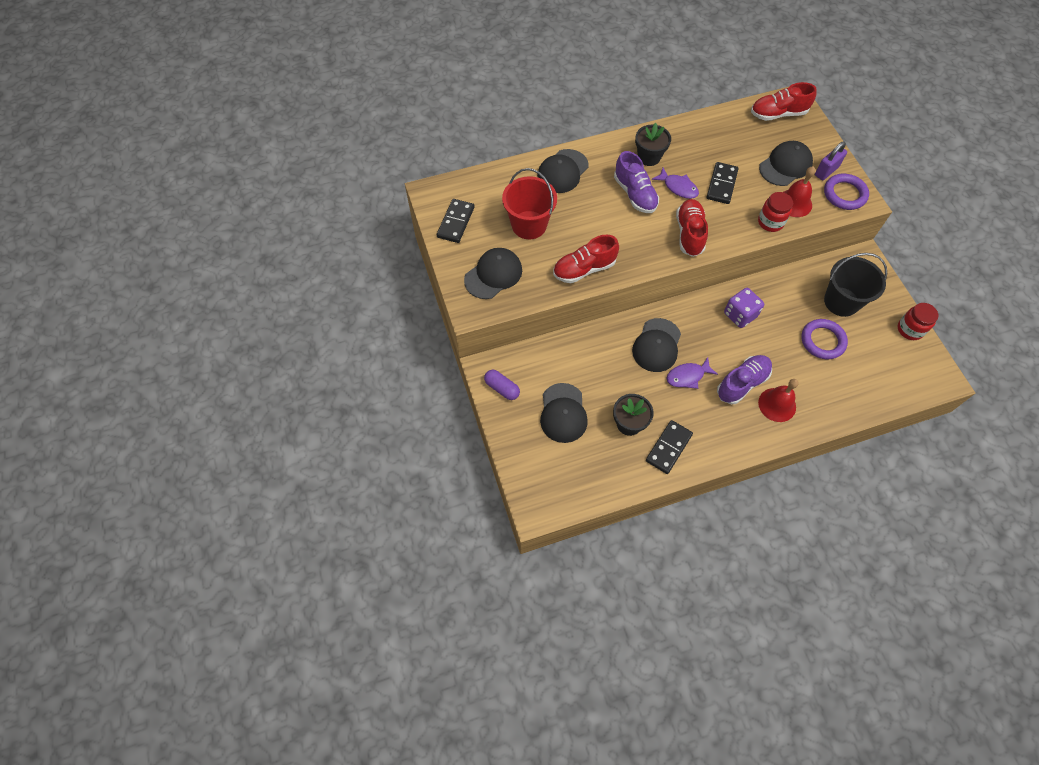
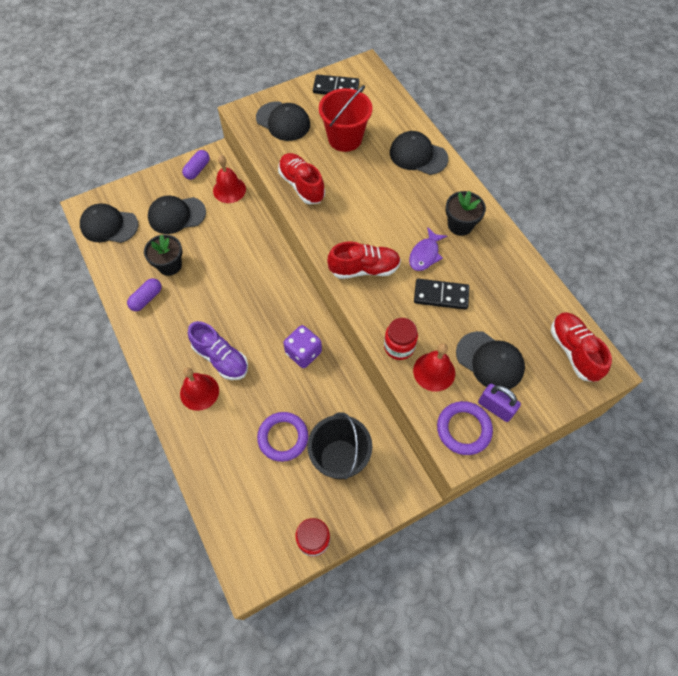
camera: 80 degrees right, 0 degrees up
(537, 359) = (229, 190): none -> red bell
(635, 194) = (405, 217): purple shoe -> none
(657, 345) = (256, 280): black cap -> black cap (109, 225)
(668, 448) = (146, 298): black domino -> purple capsule
(687, 376) = (224, 309): purple fish -> none

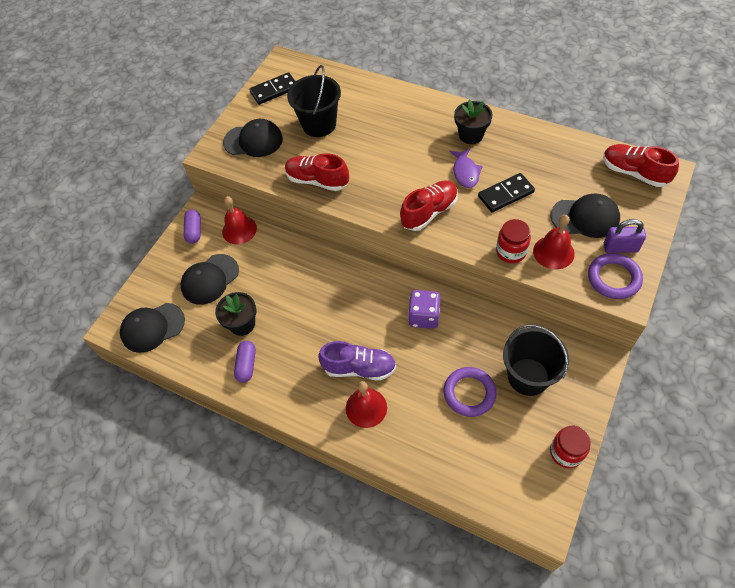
camera: 30 degrees left, 5 degrees down
(345, 138) = (319, 124): red bucket -> black bucket
(418, 155) = (390, 103): black cap -> none

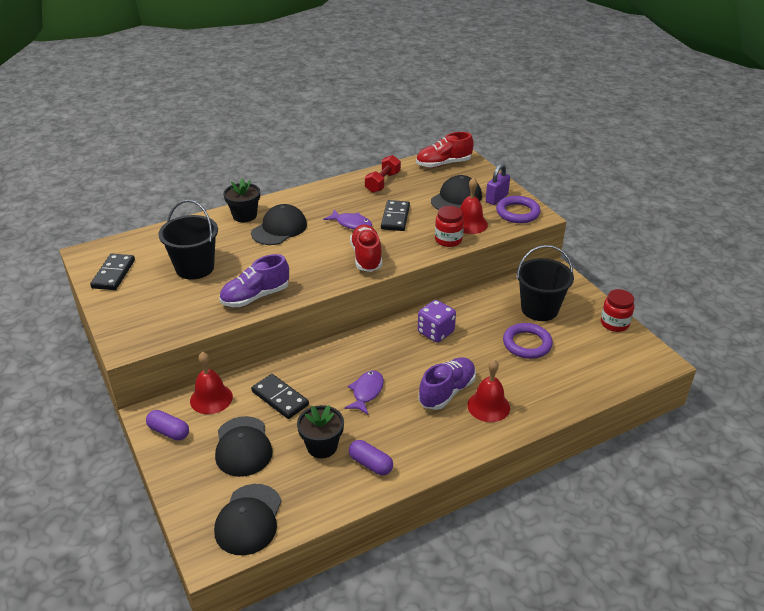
camera: 60 degrees left, 20 degrees down
(253, 141) = (154, 312): black cap -> black cap (279, 229)
(269, 267) = (280, 398): none -> black domino
(316, 315) = (366, 392): none -> purple fish
(317, 180) = (255, 296): red shoe -> purple shoe
(471, 135) = (320, 205): black flower pot -> black flower pot (244, 215)
(551, 151) = (383, 182): none -> red dumbbell

